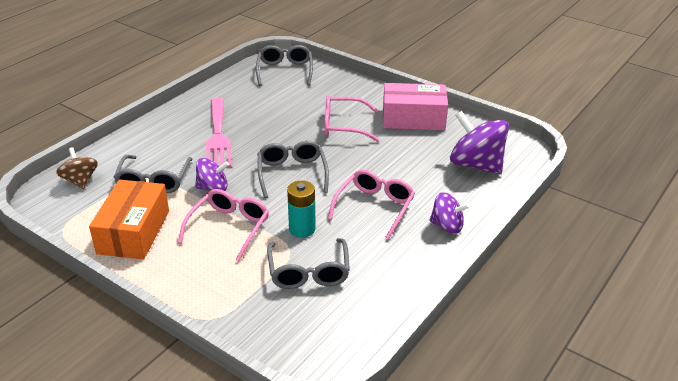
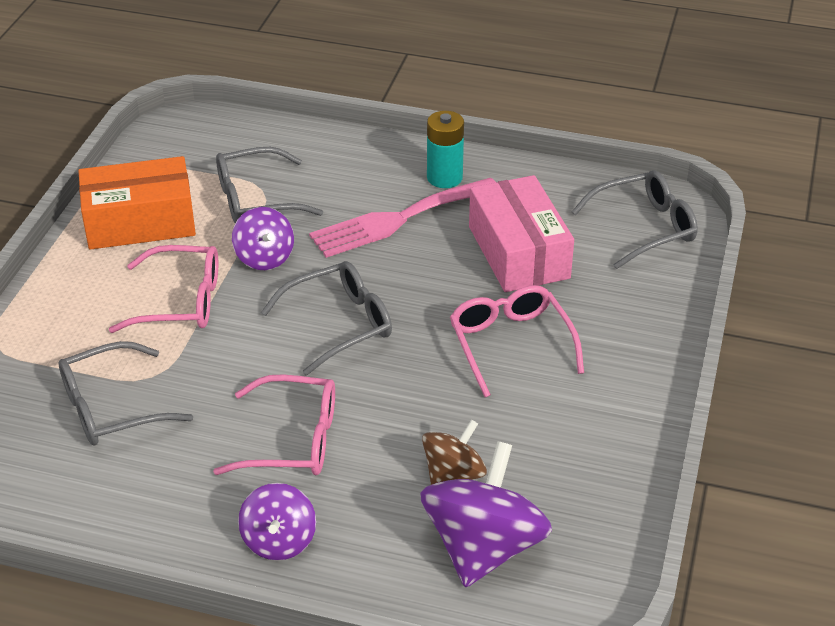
camera: 70 degrees right, 5 degrees up
(80, 181) = (227, 139): brown spinning top -> brown spinning top (453, 474)
(302, 229) = (206, 374): turquoise battery -> turquoise battery (444, 178)
(413, 118) = (591, 428): pink box -> pink box (518, 252)

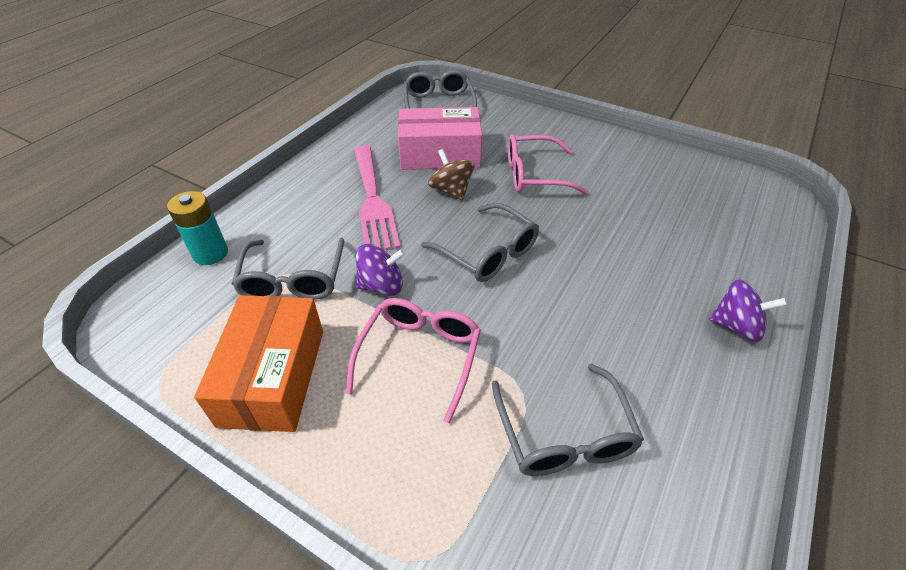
camera: 75 degrees left, 5 degrees up
(293, 440) = (621, 301): pink glasses -> none
(339, 324) = (488, 253): grey glasses -> grey glasses turned 150 degrees clockwise
(444, 178) = (336, 170): turquoise battery -> turquoise battery (210, 253)
(453, 474) = (661, 222): brown spinning top -> brown spinning top (451, 191)
(484, 547) = (728, 221): purple spinning top -> none

